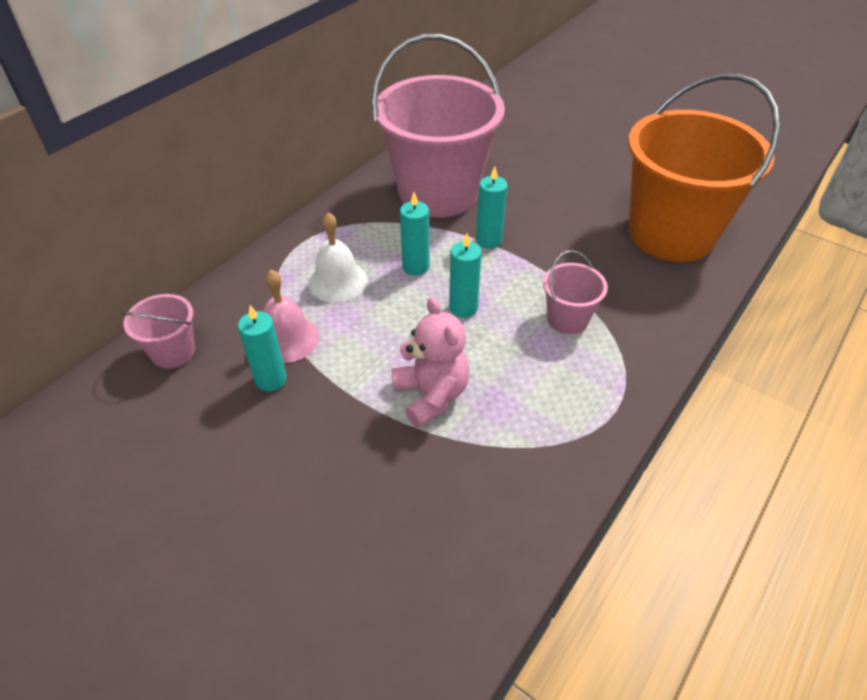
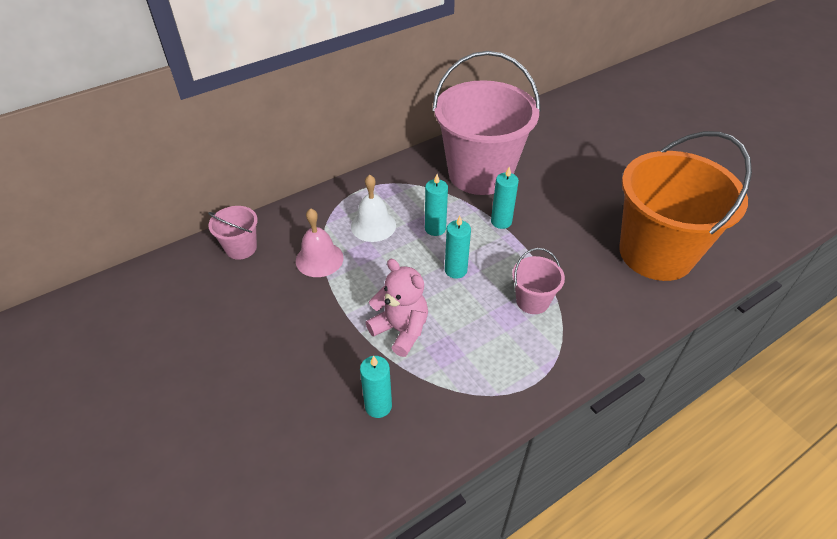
camera: 20 degrees right, 0 degrees up
(271, 379) = (295, 286): turquoise candle -> turquoise candle (378, 406)
(431, 395) = (401, 330): pink teddy bear -> pink teddy bear turned 45 degrees counterclockwise

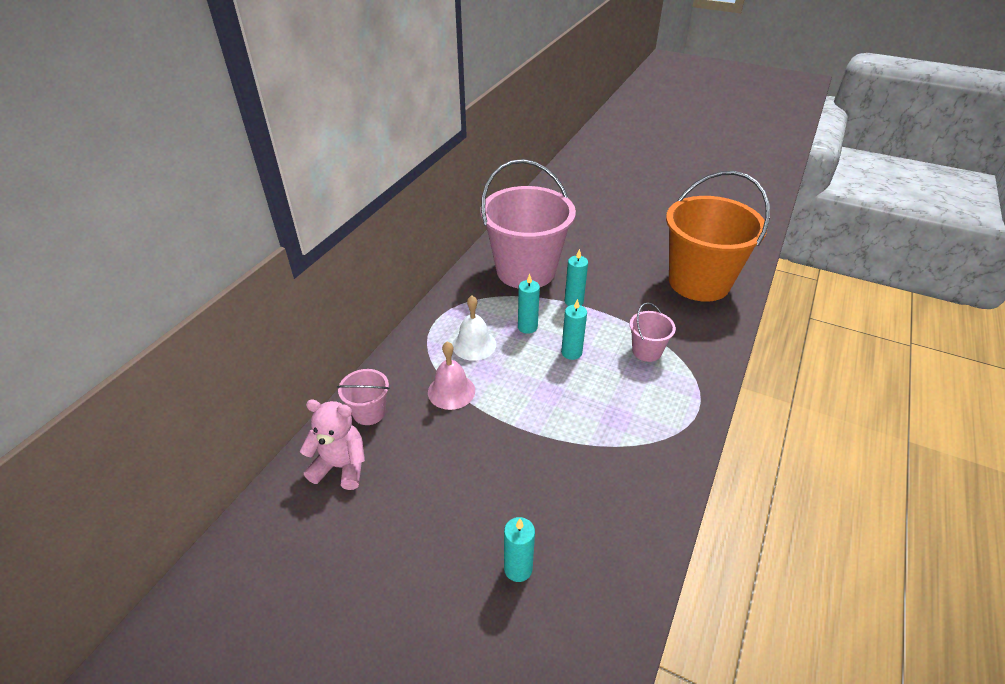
camera: 30 degrees left, 5 degrees down
(378, 406) = (603, 483): turquoise candle -> turquoise candle (518, 568)
(401, 330) = (569, 417): pink teddy bear -> pink teddy bear (341, 466)

